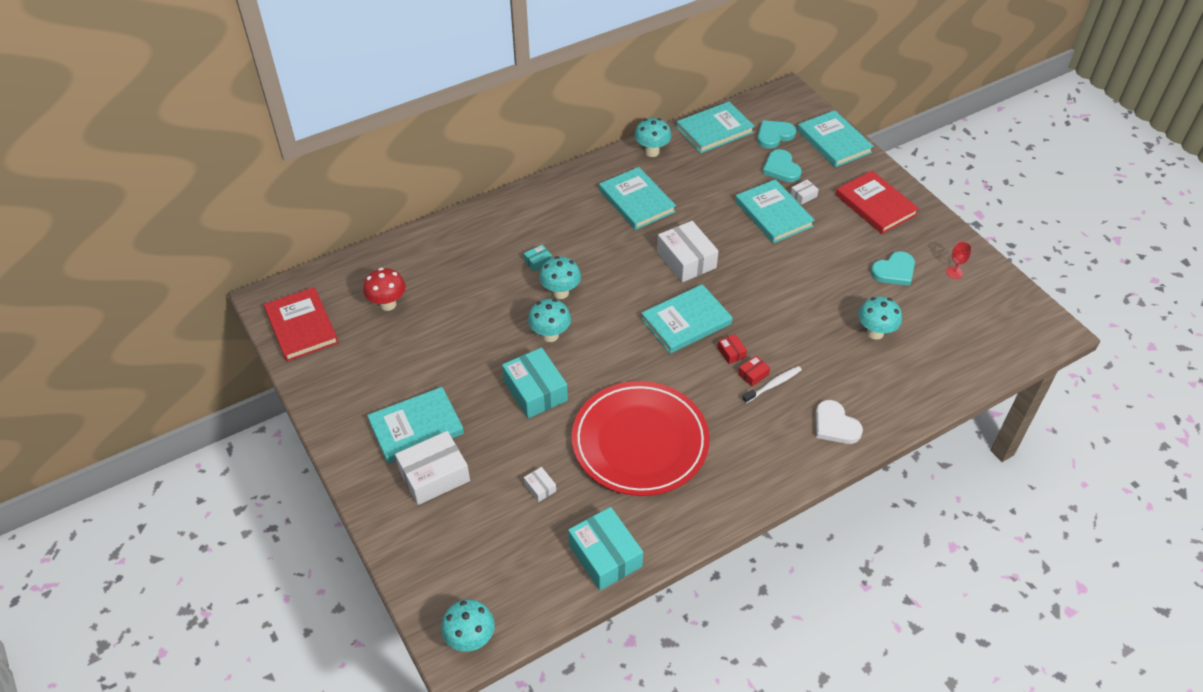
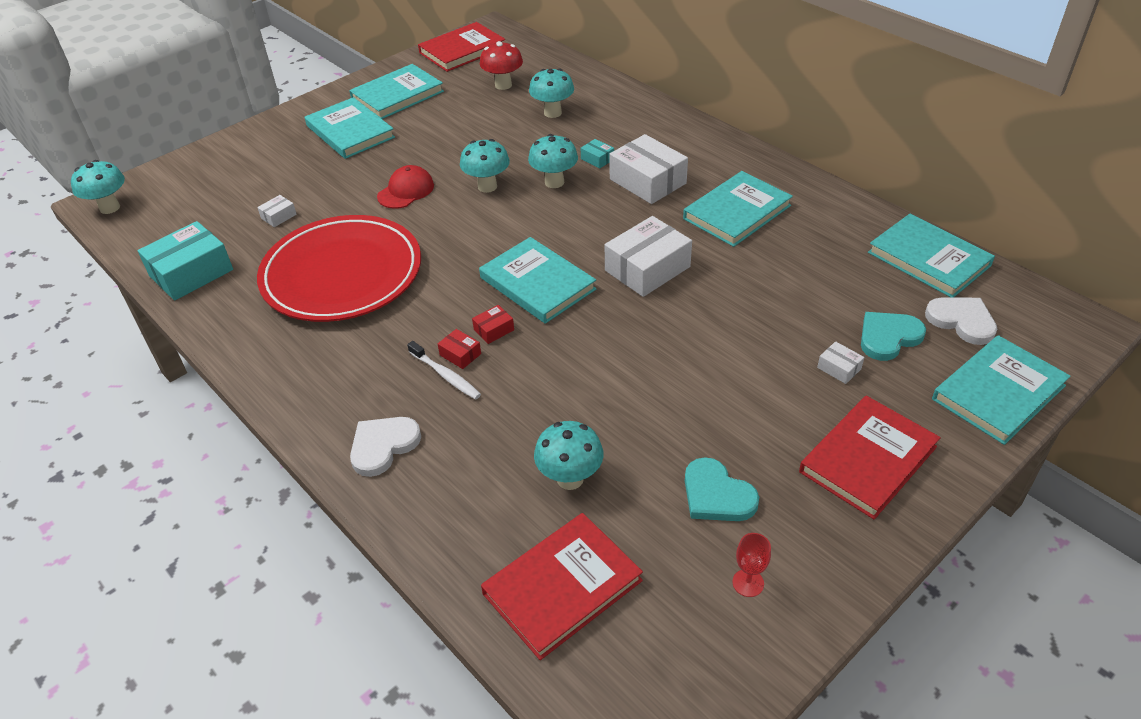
camera: 80 degrees right, 5 degrees down
(434, 475) = (293, 153): white box -> white box (647, 181)
(535, 391) = (406, 191): turquoise box -> red cap
(652, 152) = (841, 210): turquoise mushroom -> turquoise mushroom (552, 113)
(773, 214) = (779, 340): turquoise book -> turquoise book (397, 95)
(774, 135) = (962, 321): turquoise heart -> white heart
(953, 348) = (562, 587): none -> red book

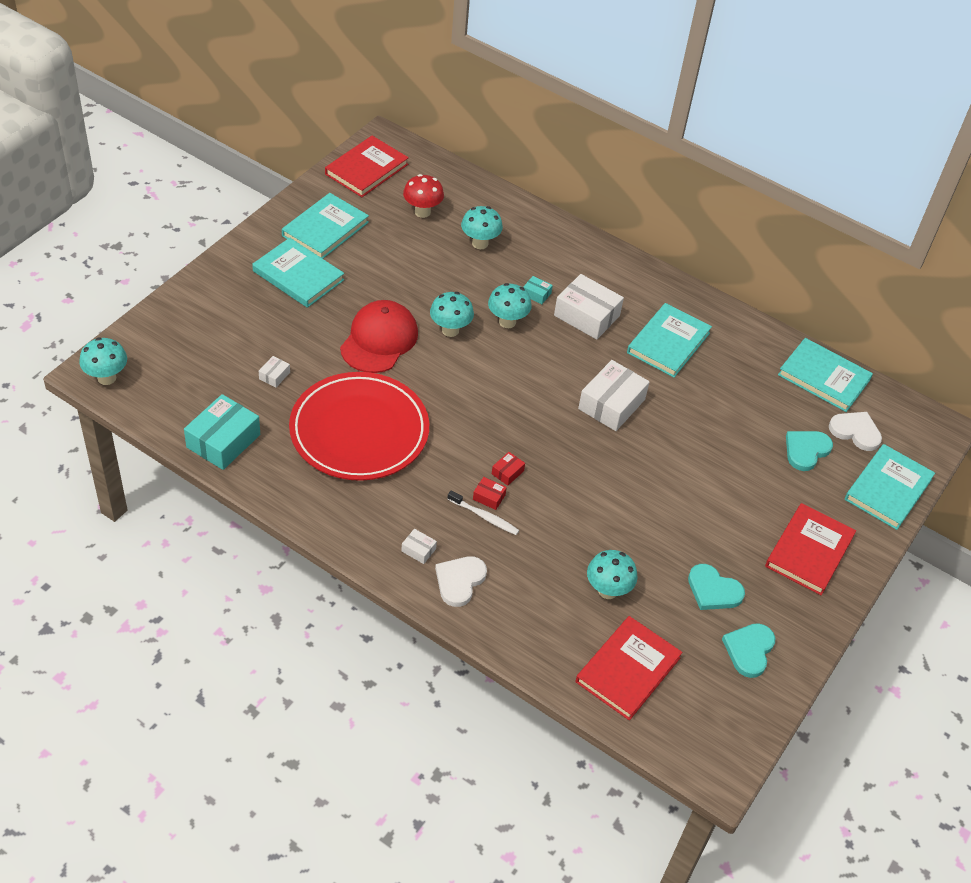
camera: 20 degrees left, 5 degrees up
(406, 191) = (379, 340): red cap -> red cap, size x1.65
(537, 283) = (527, 426): turquoise book -> none
(748, 583) = (749, 650): red goblet -> turquoise heart
(839, 368) = (776, 480): white box -> white box (418, 550)

